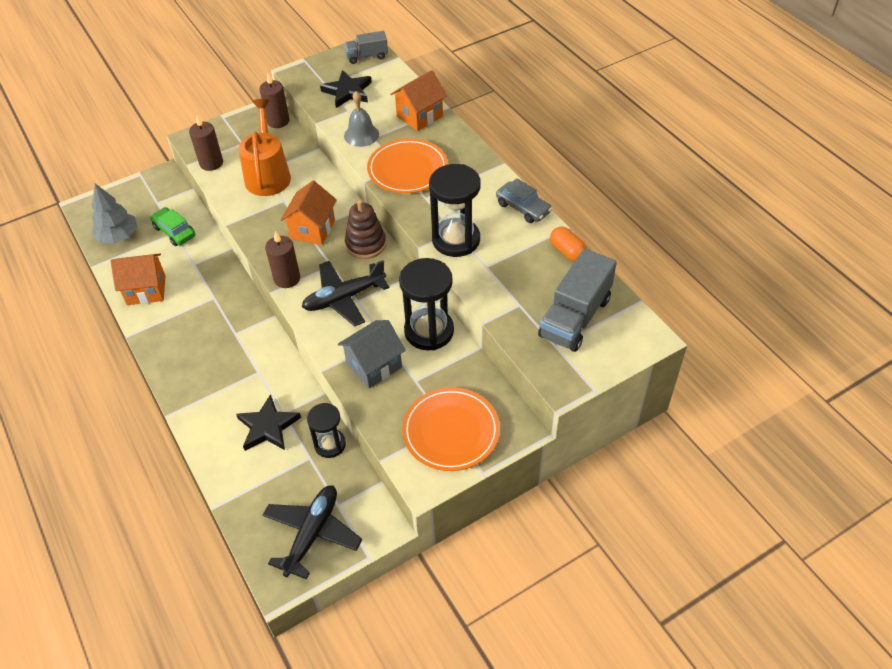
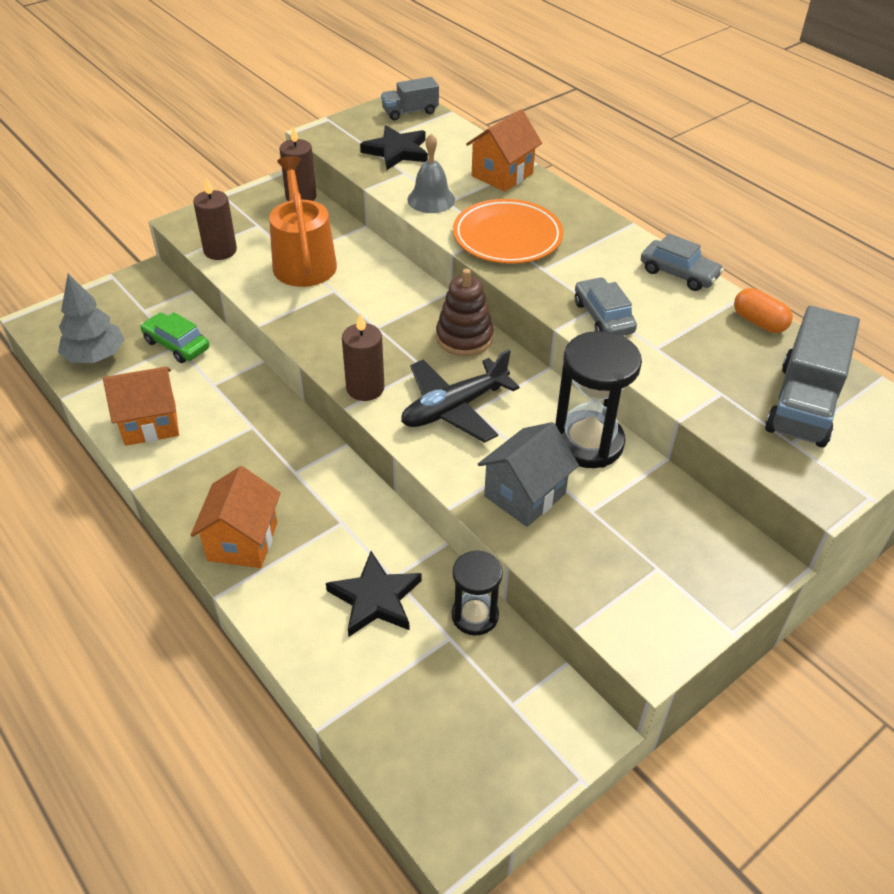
camera: 10 degrees left, 5 degrees down
(312, 229) = (384, 324): orange house -> orange house (242, 541)
(312, 534) = (484, 752): black plane -> none
(451, 431) = (665, 577): orange plate -> none
(456, 240) = (603, 317): black hourglass -> grey car

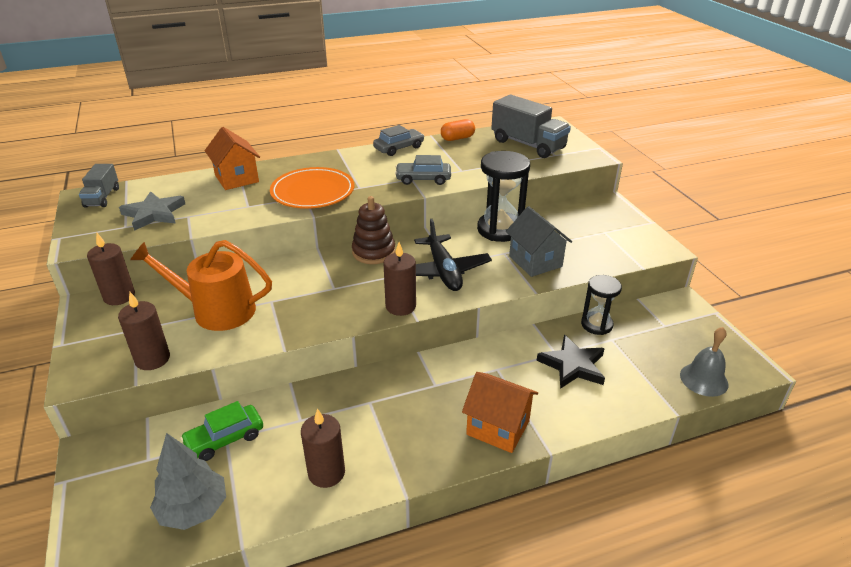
camera: 70 degrees left, 10 degrees down
(150, 423) = (326, 473): orange house -> brown candle
(397, 151) = (154, 214): black star -> grey star
(431, 199) = (237, 212): grey bell -> grey bell (704, 379)

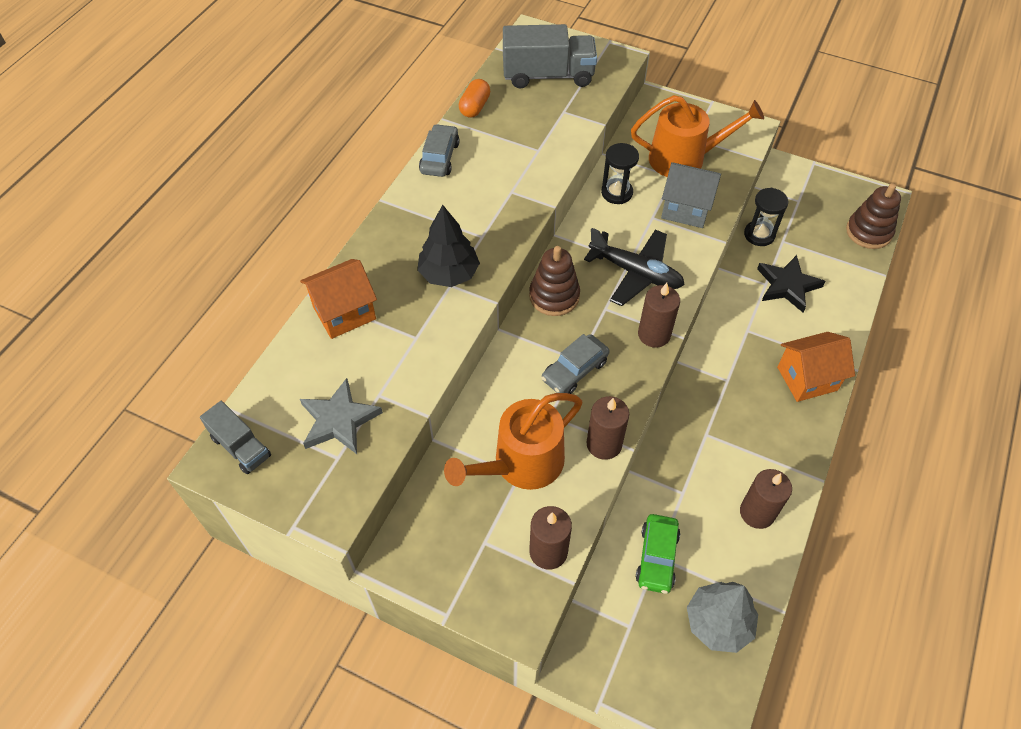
camera: 45 degrees left, 20 degrees up
(119, 296) = (410, 528): brown candle -> brown candle (604, 444)
(236, 178) = (344, 313): orange house -> orange house turned 45 degrees counterclockwise
(313, 192) = (449, 274): orange plate -> black tree
(423, 179) = (522, 185): grey car -> grey car (575, 370)
(500, 229) = (617, 193): black hourglass -> black hourglass, size x0.61
(578, 238) = (684, 159): none -> orange watering can
(704, 379) = (868, 232): grey bell -> brown stacking toy

